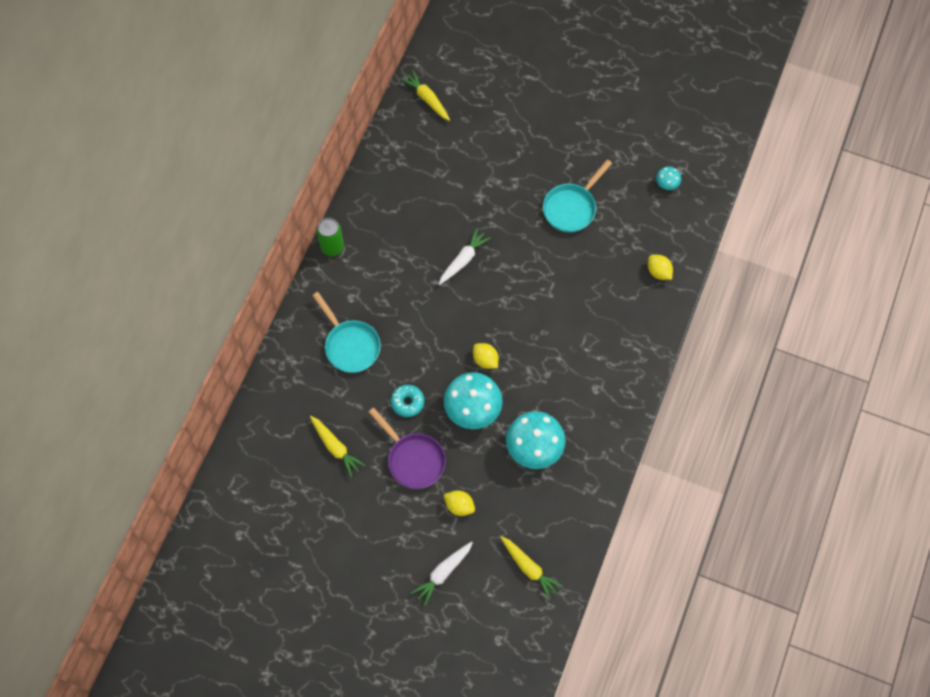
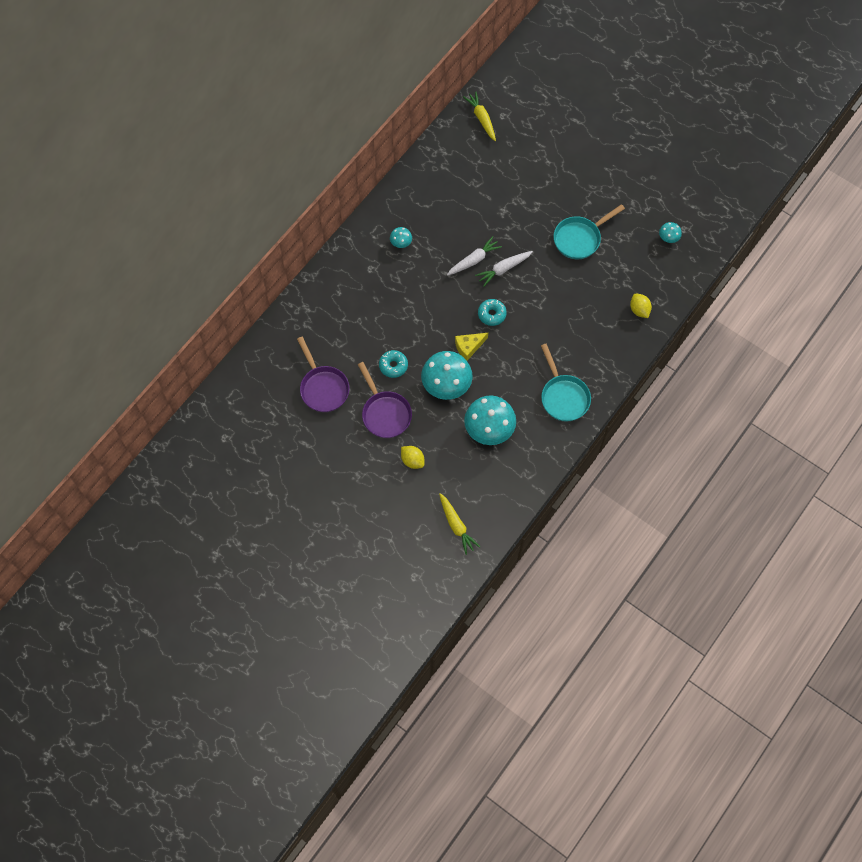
camera: 15 degrees right, 0 degrees up
(332, 247) = (366, 223): green can -> none
(336, 447) = (323, 388): yellow carrot -> purple pan
(350, 345) = (358, 307): turquoise pan -> turquoise pan (563, 396)
(377, 260) = (401, 243): none -> turquoise mushroom
(443, 573) = (383, 511): white carrot -> white carrot (503, 269)
(485, 360) = (469, 347): yellow lemon -> yellow cheese
(500, 316) = (492, 314): none -> turquoise donut

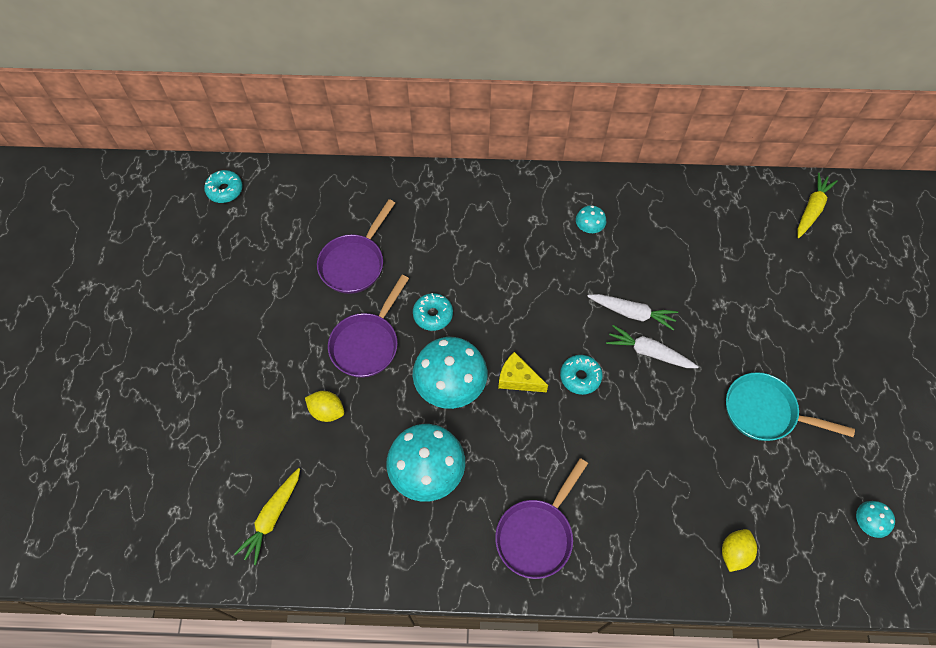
camera: 55 degrees right, 5 degrees down
(204, 433) = (225, 190): none -> turquoise donut
(412, 460) = (327, 411): yellow lemon -> yellow lemon turned 75 degrees counterclockwise
(563, 396) = (537, 534): turquoise pan -> purple pan

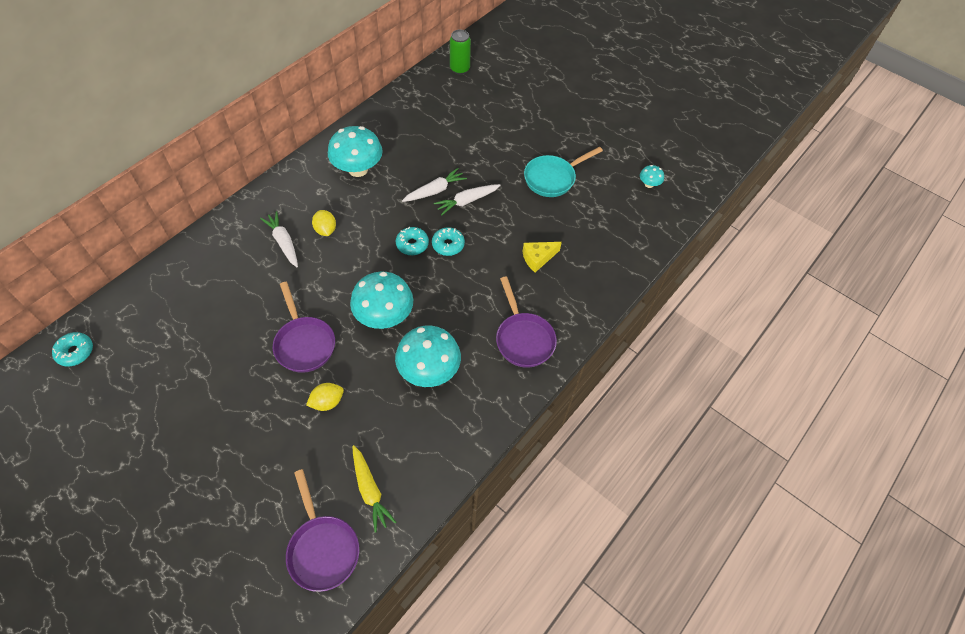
camera: 55 degrees left, 5 degrees down
(355, 263) = (236, 309): purple pan -> purple pan (322, 548)
(433, 315) = (325, 291): turquoise donut -> turquoise donut (412, 244)
(452, 239) = (283, 242): none -> white carrot
(518, 379) = (417, 277): yellow cheese -> yellow cheese (538, 258)
(589, 228) = (358, 169): turquoise mushroom -> turquoise mushroom, size x2.16
(734, 553) = (616, 252): yellow lemon -> yellow lemon (325, 230)
(812, 209) = (459, 69): yellow carrot -> green can

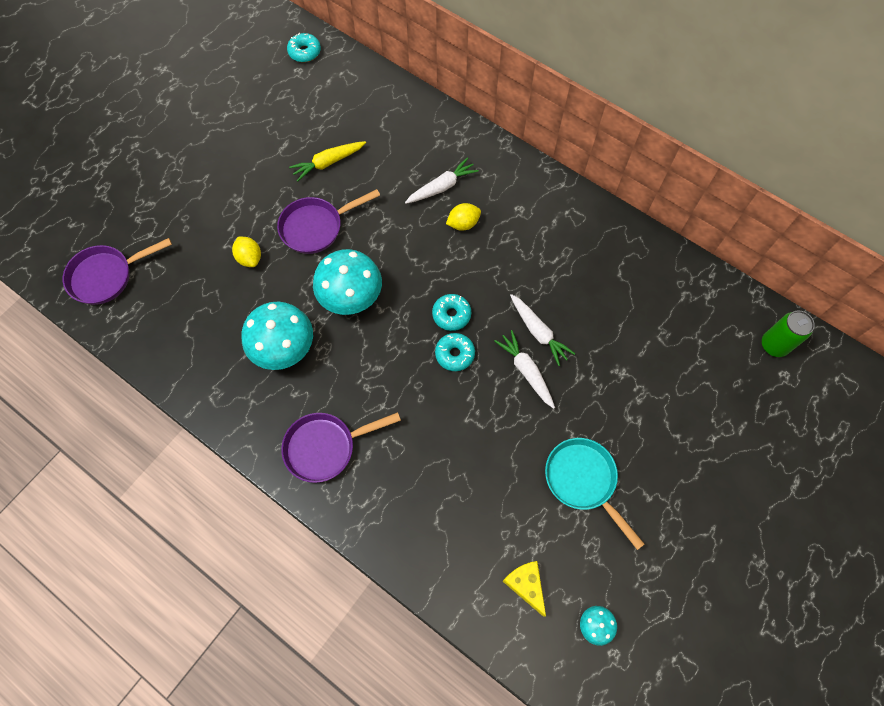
camera: 90 degrees right, 10 degrees up
(358, 169) = (559, 243): turquoise mushroom -> none
(370, 491) = (156, 308): yellow carrot -> yellow carrot (328, 163)
(538, 258) = (444, 462): yellow cheese -> yellow cheese (525, 585)

